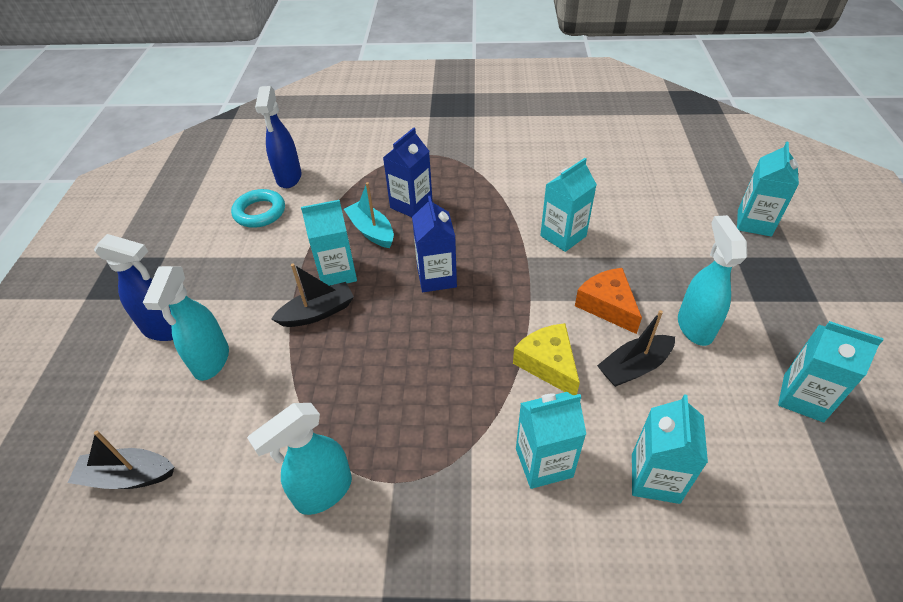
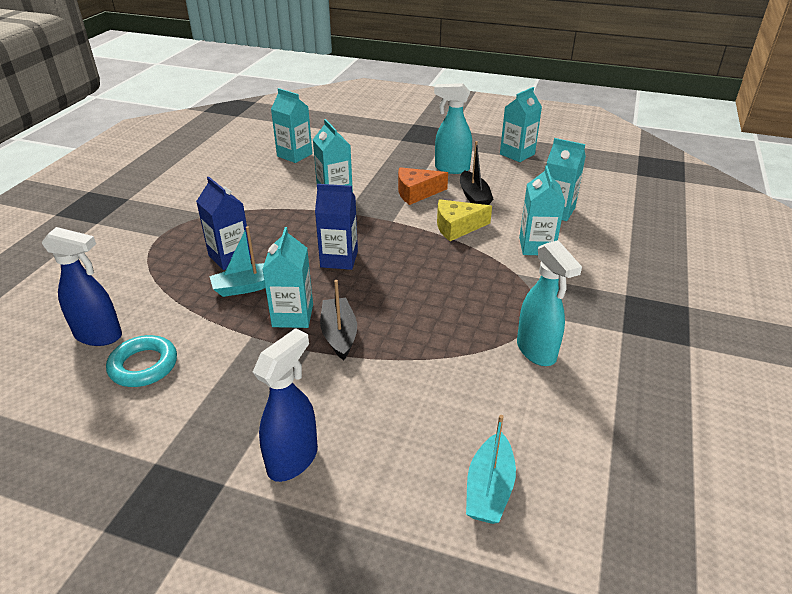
camera: 75 degrees left, 10 degrees down
(128, 476) = (489, 488): black boat -> turquoise boat
(211, 361) = (364, 418): turquoise spray bottle -> none
(754, 223) = (375, 126): turquoise carton -> turquoise carton (294, 155)

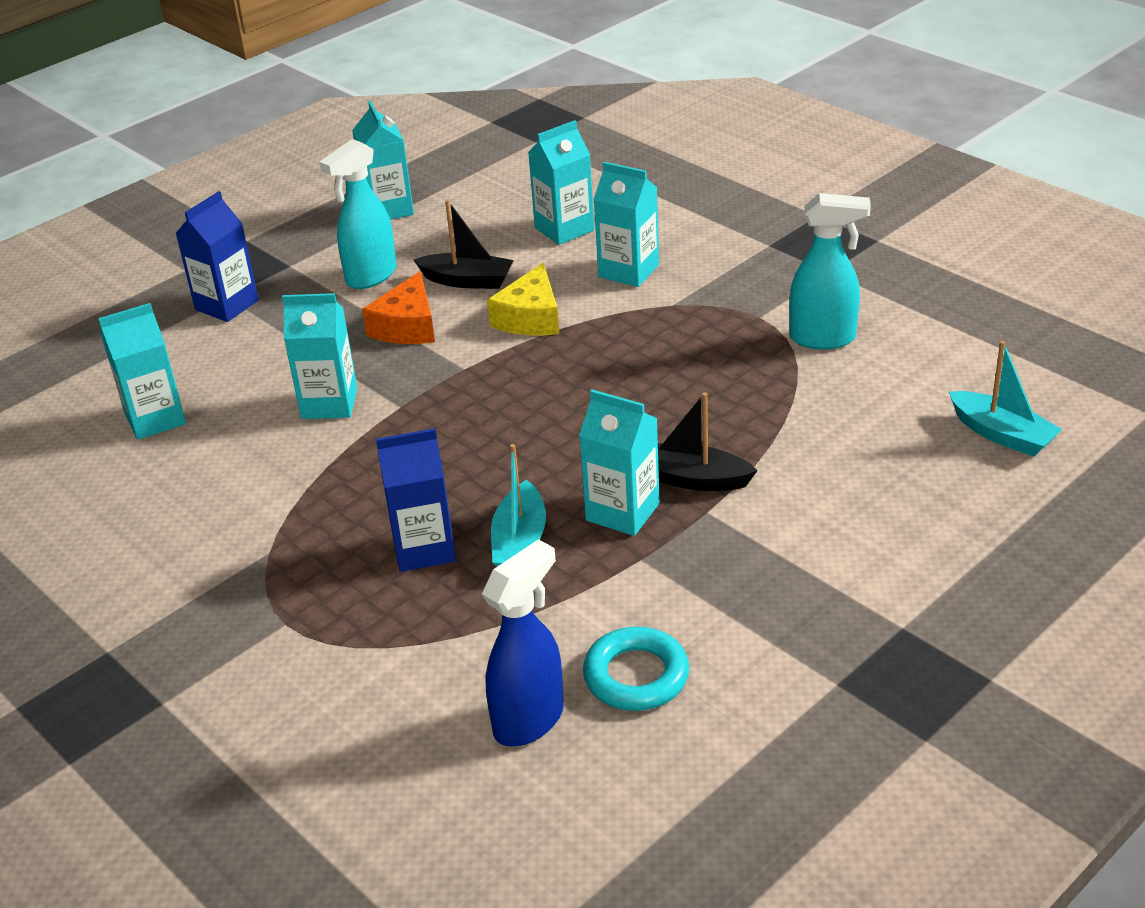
camera: 60 degrees left, 0 degrees up
(293, 459) = (892, 563): blue spray bottle -> none
(339, 259) = (521, 441): blue carton -> blue carton (227, 305)

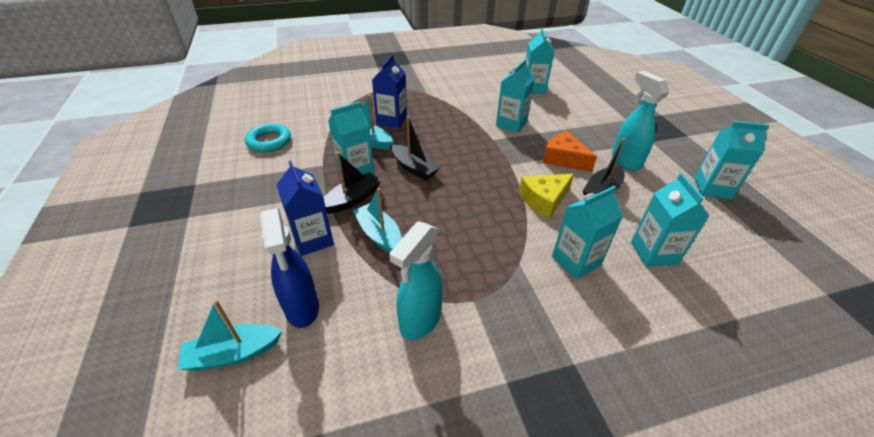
camera: 115 degrees right, 5 degrees up
(227, 305) = (618, 118): blue carton -> blue carton (313, 239)
(529, 720) = (283, 116): blue spray bottle -> blue spray bottle (302, 308)
(530, 317) = (544, 200): yellow cheese -> yellow cheese turned 75 degrees counterclockwise
(558, 454) = (414, 168): none -> black boat
(735, 420) = (379, 235): none -> turquoise boat

